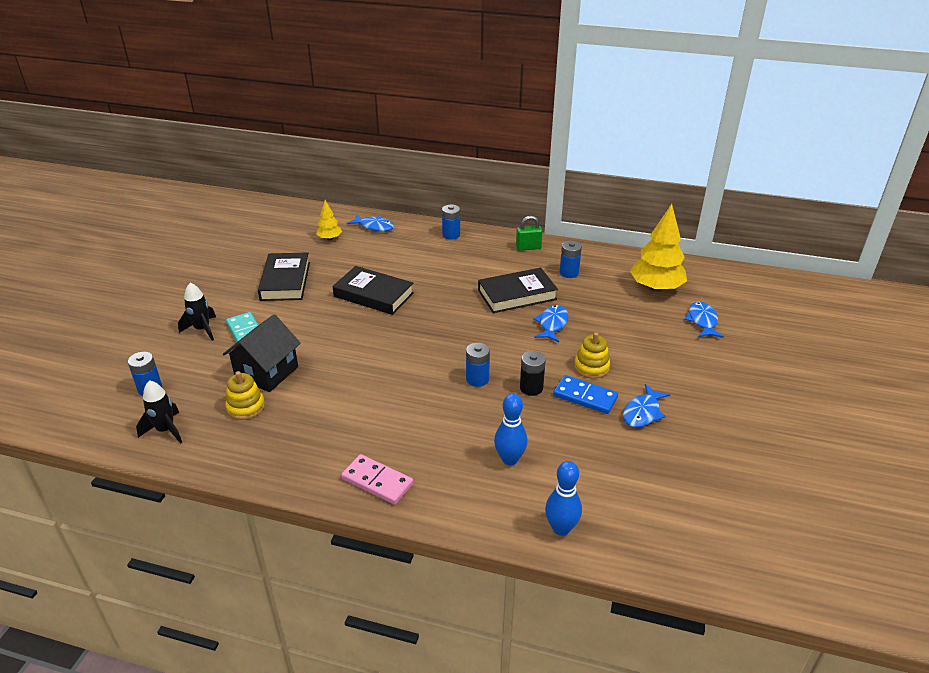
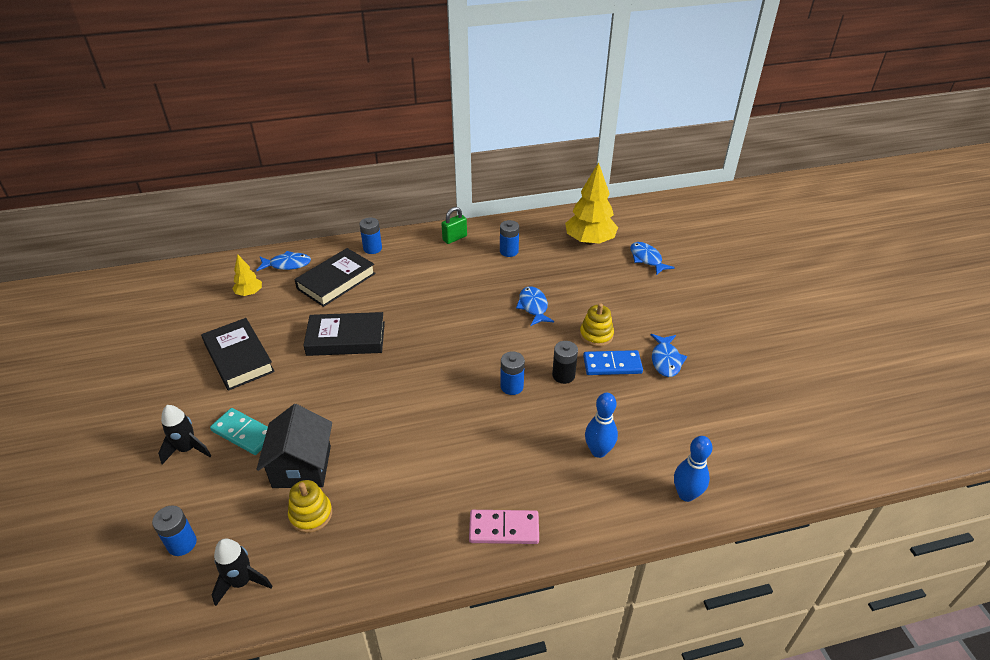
camera: 30 degrees left, 5 degrees up
(517, 295) = (481, 289): black book -> black book (336, 281)

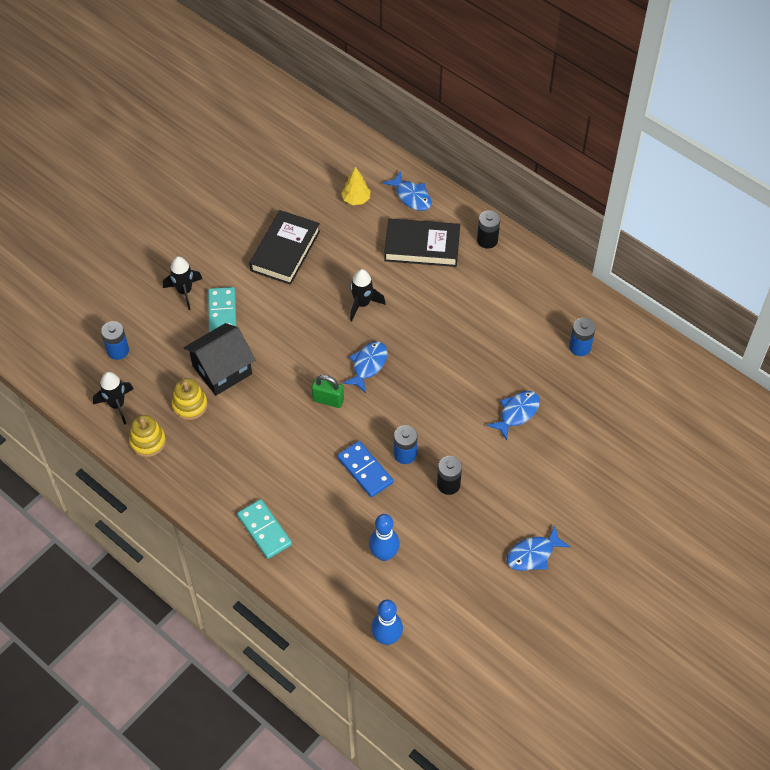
camera: 55 degrees right, 15 degrees up
(346, 339) = (362, 304): black book -> black rocket
(372, 248) = (487, 240): blue battery -> black battery
(454, 238) = (560, 292): green padlock -> green padlock (328, 400)
(504, 529) = (264, 530): pink domino -> turquoise domino
(589, 241) = (658, 404): yellow tree -> none
(596, 335) = (520, 483): yellow stacking toy -> yellow stacking toy (148, 441)
(612, 365) = (491, 515): blue domino -> blue domino (365, 470)
(647, 259) = (674, 469): blue fish -> blue fish (368, 365)

